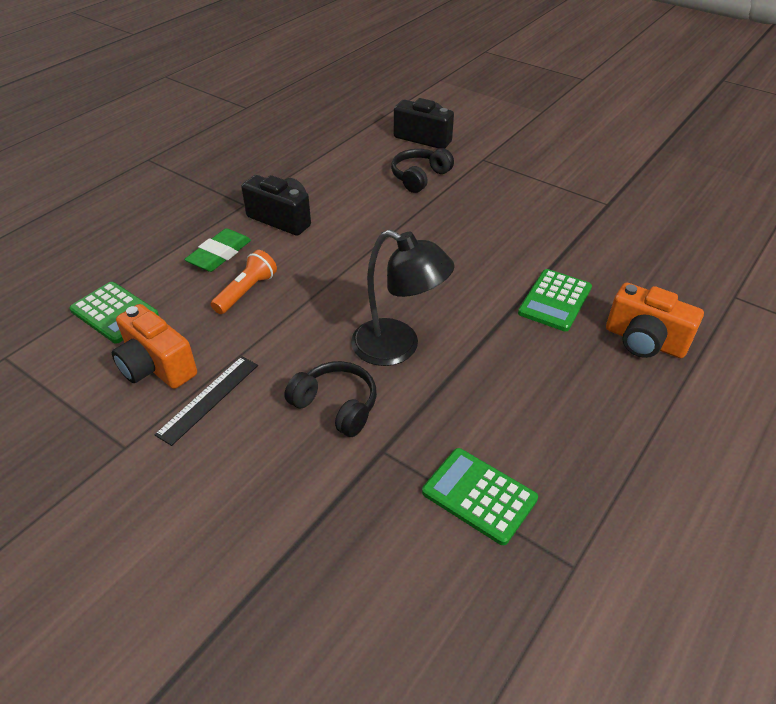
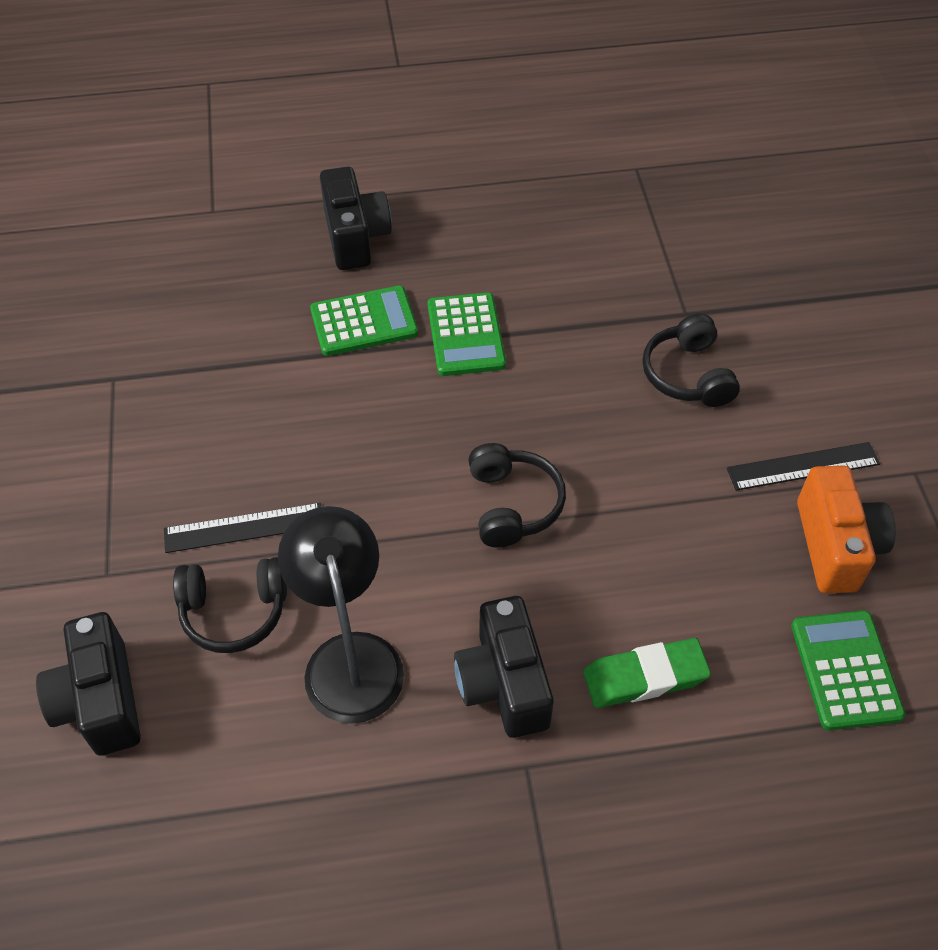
camera: 135 degrees left, 10 degrees up
(246, 291) = (660, 580): orange flashlight -> none
(357, 275) = (512, 504): none -> black headphones
(398, 348) = (572, 386): black lamp -> black lamp (349, 657)
(459, 197) = (244, 527): none -> black ruler
(479, 496) = (648, 238): green calculator -> green calculator (466, 335)
(644, 341) = (355, 237): orange camera -> black camera

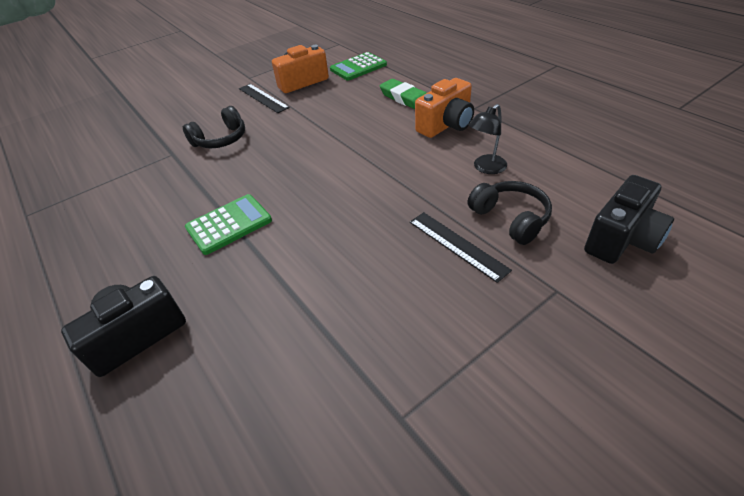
camera: 115 degrees left, 10 degrees down
(349, 657) = (485, 168): black lamp -> black lamp, size x0.58
(364, 322) = (240, 279): green calculator -> none
(503, 683) = (446, 125): black camera -> orange camera
(512, 504) = (348, 158): black headphones -> none

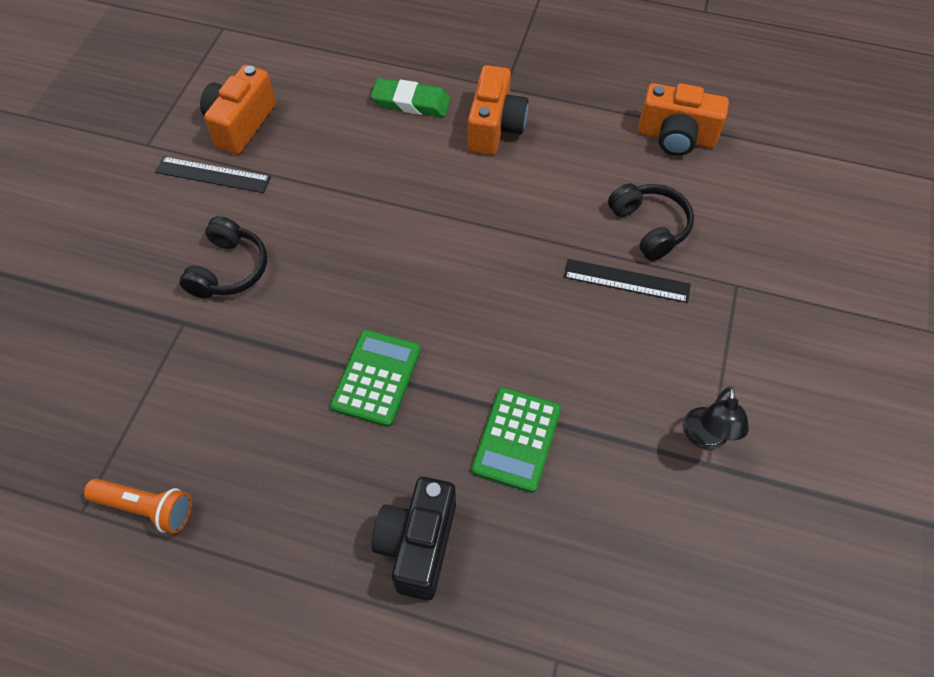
camera: 40 degrees left, 15 degrees up
(49, 229) = (147, 508): none -> orange flashlight
(358, 67) = (298, 67): green calculator -> green calculator (517, 439)
(485, 168) = (582, 173): black lamp -> black lamp (705, 438)
(510, 219) = (649, 227): black headphones -> black headphones turned 45 degrees clockwise
(586, 172) = (676, 137): none -> orange camera
(622, 239) = (751, 205): black camera -> none

